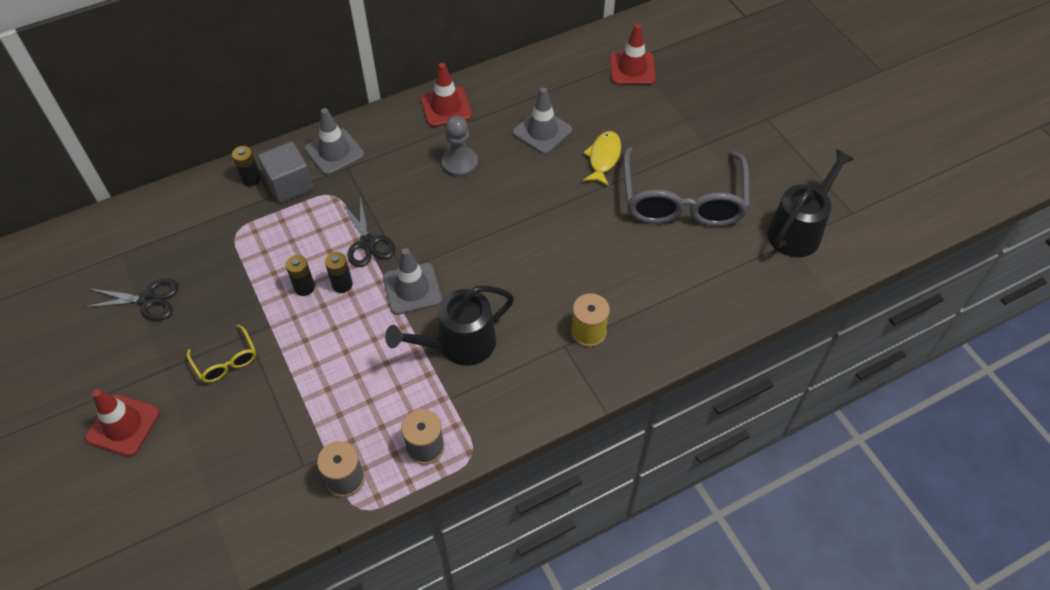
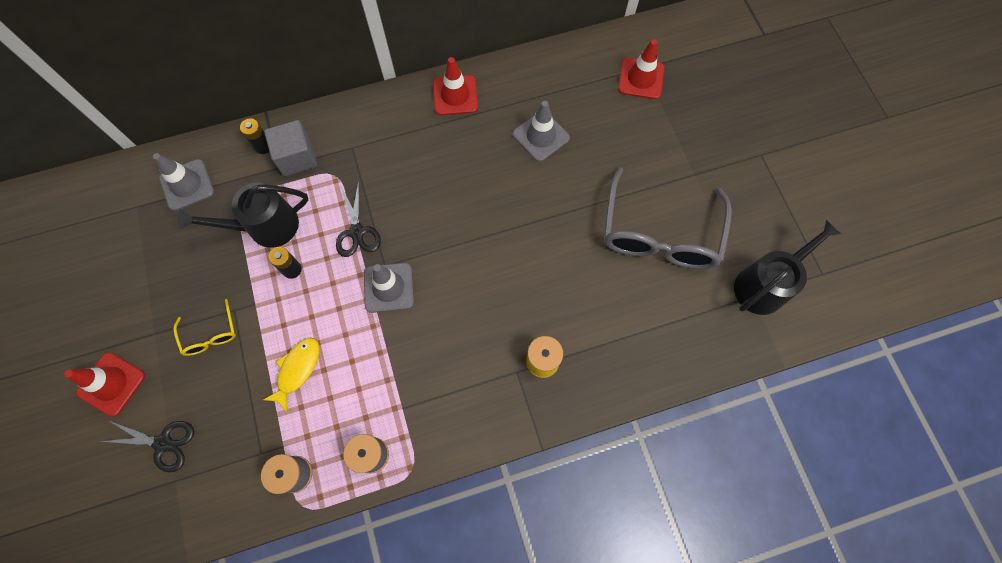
camera: 10 degrees right, 15 degrees up
(148, 300) = (152, 259): black scissors -> black scissors (163, 443)
(334, 152) = (343, 129): grey traffic cone -> grey traffic cone (187, 185)
(342, 284) = (326, 272): black battery -> none
(459, 163) = (457, 159): grey pawn -> none
(459, 344) = (420, 354): black watering can -> black watering can (265, 227)
(603, 158) = (593, 174): yellow fish -> yellow fish (297, 370)

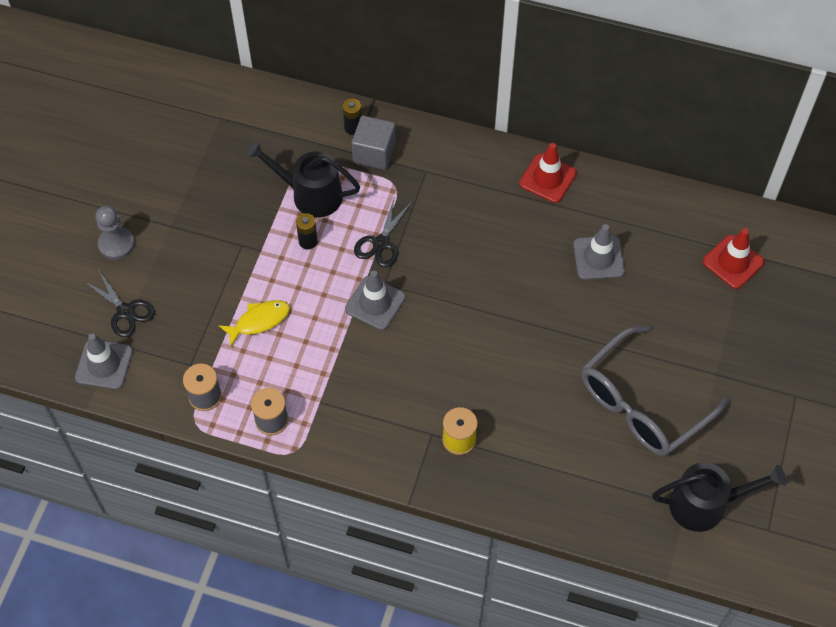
camera: 35 degrees right, 10 degrees down
(111, 384) = (116, 244): red traffic cone -> grey pawn
(187, 185) = (271, 124): grey traffic cone -> grey traffic cone (104, 364)
(210, 334) = (212, 252): yellow glasses -> none

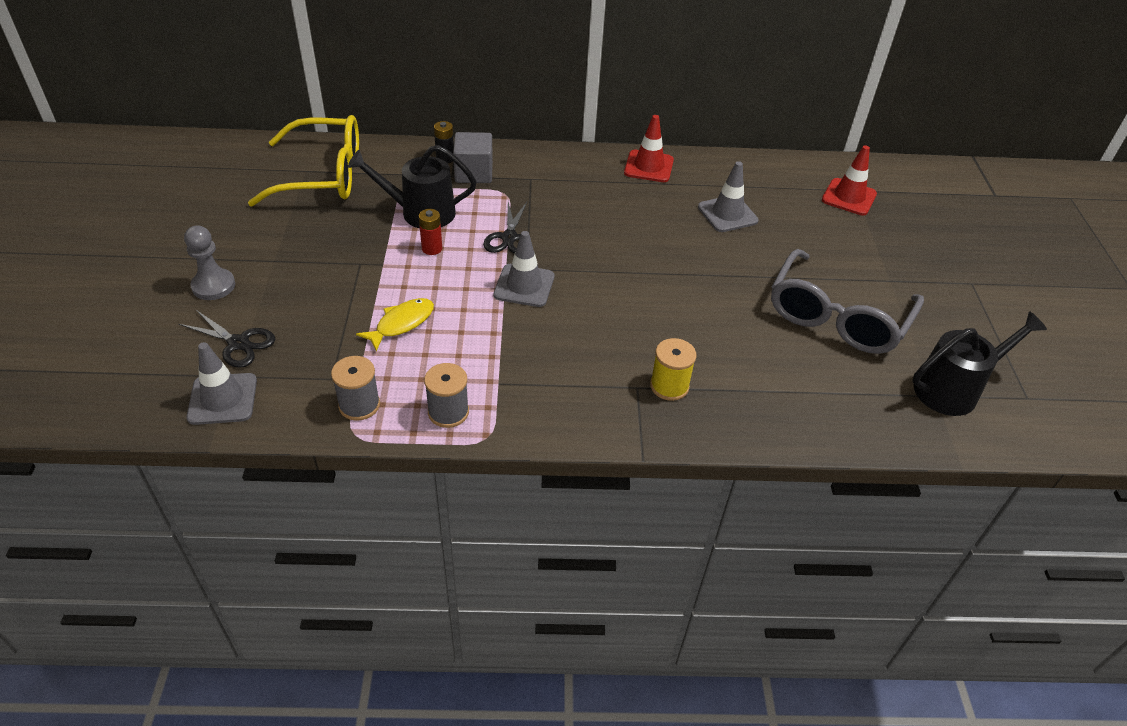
camera: 20 degrees left, 15 degrees down
(234, 128) = (322, 175): none -> yellow glasses
(308, 241) = (432, 248): black battery -> red battery

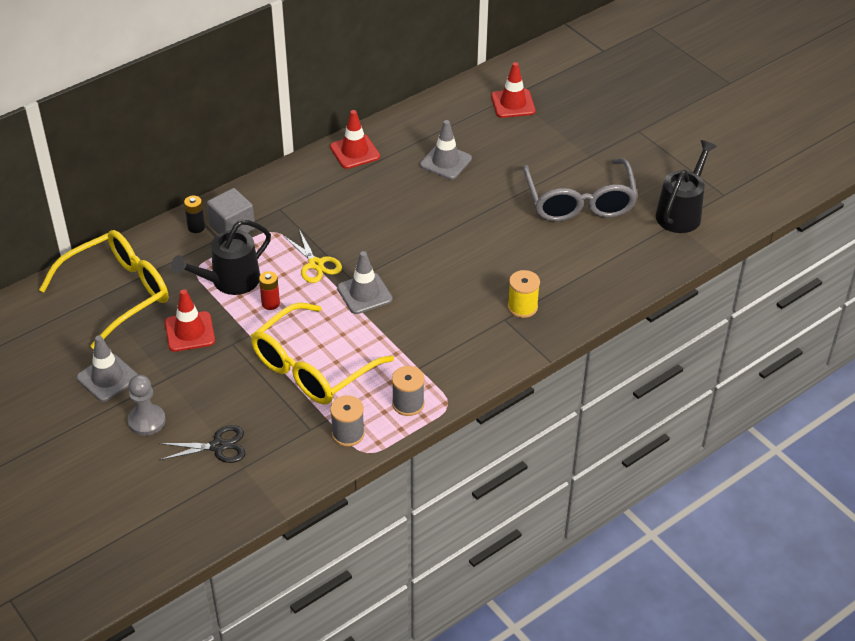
camera: 35 degrees left, 0 degrees up
(222, 399) = (255, 485): grey traffic cone -> grey traffic cone (107, 378)
(339, 234) = (190, 332): none -> red traffic cone
(402, 323) = (313, 367): yellow fish -> yellow glasses
(509, 237) = (316, 264): black scissors -> yellow scissors

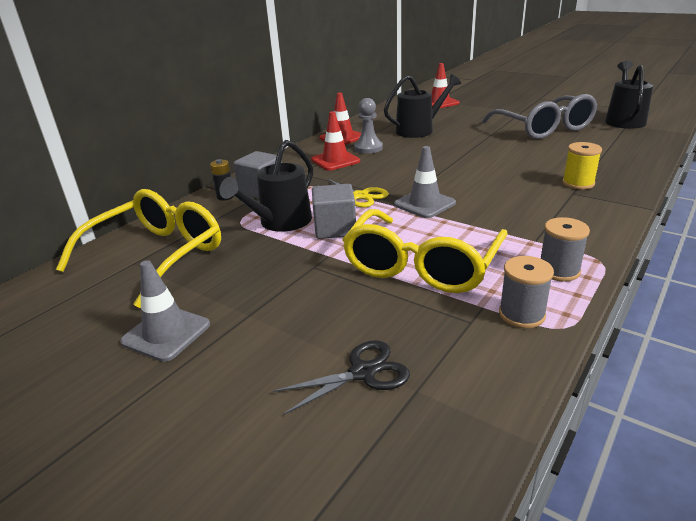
camera: 15 degrees left, 15 degrees down
(147, 421) = (241, 368): grey pawn -> grey pawn (368, 148)
(190, 332) = (257, 267): red traffic cone -> red traffic cone (335, 160)
(270, 303) = (335, 228): red battery -> grey cube
(445, 162) = (419, 130): grey traffic cone -> black watering can

